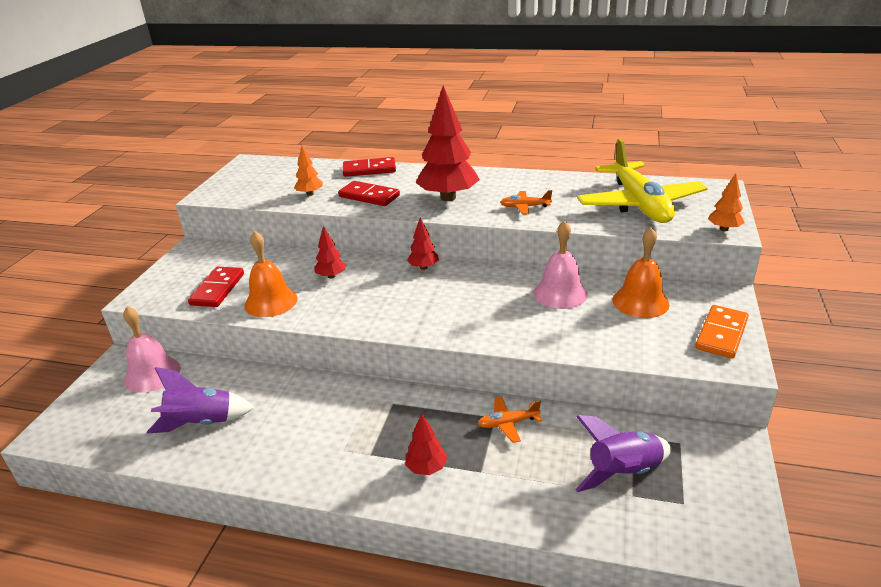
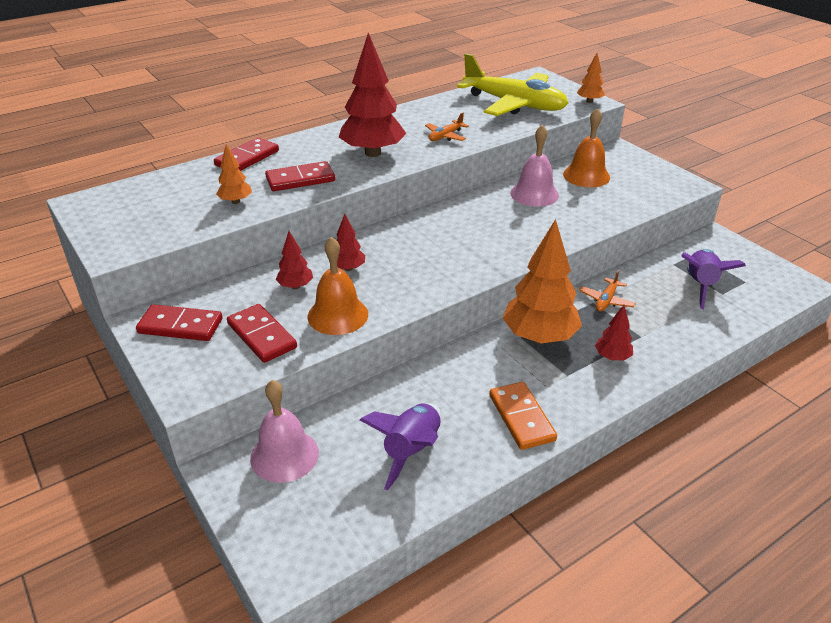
camera: 50 degrees left, 5 degrees up
(199, 260) = (180, 326): none -> red domino
(404, 412) = (539, 337): none -> orange tree
(423, 267) = (410, 224): red tree -> red tree (295, 286)
(721, 334) = (655, 173): orange domino -> orange domino (521, 418)

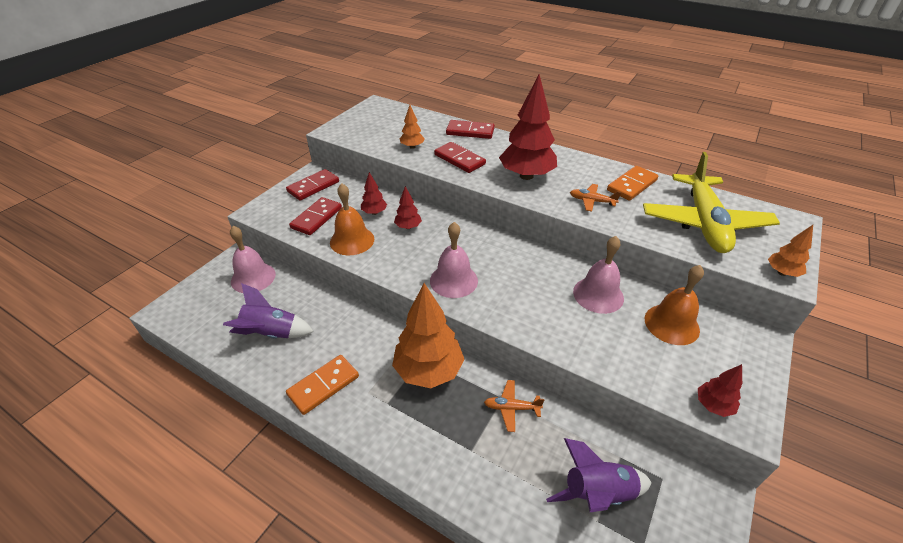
camera: 65 degrees right, 5 degrees up
(180, 326) = (313, 187): red domino -> red domino turned 60 degrees clockwise
(438, 112) = (632, 185): none -> orange domino
(463, 262) = (453, 280): none -> pink bell
(612, 357) = (427, 432): red tree -> red tree (713, 405)

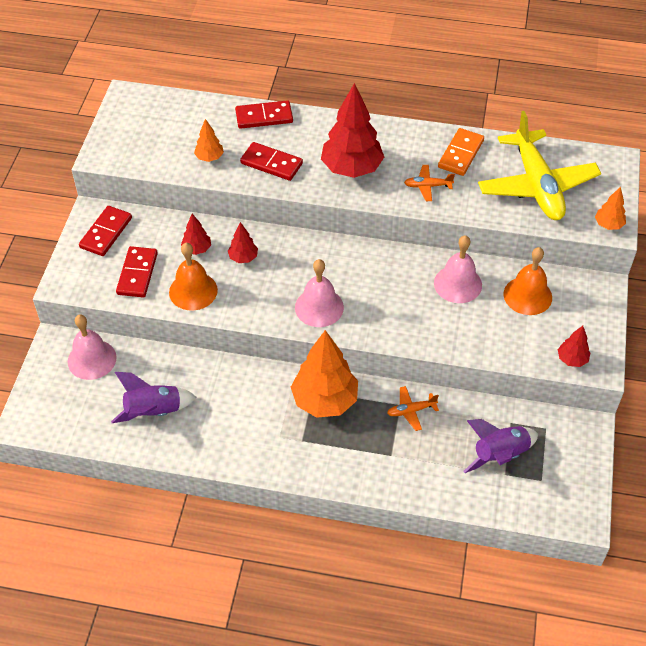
camera: 20 degrees left, 10 degrees up
(323, 385) = (236, 443): orange domino -> none

